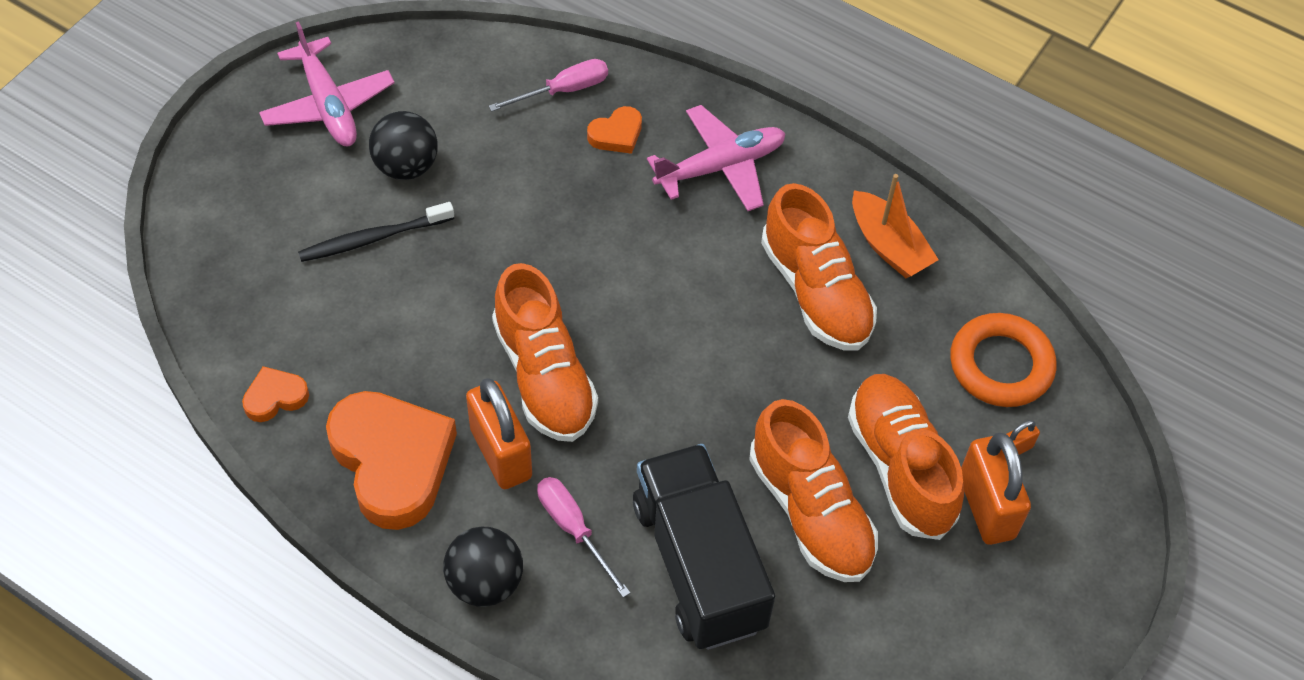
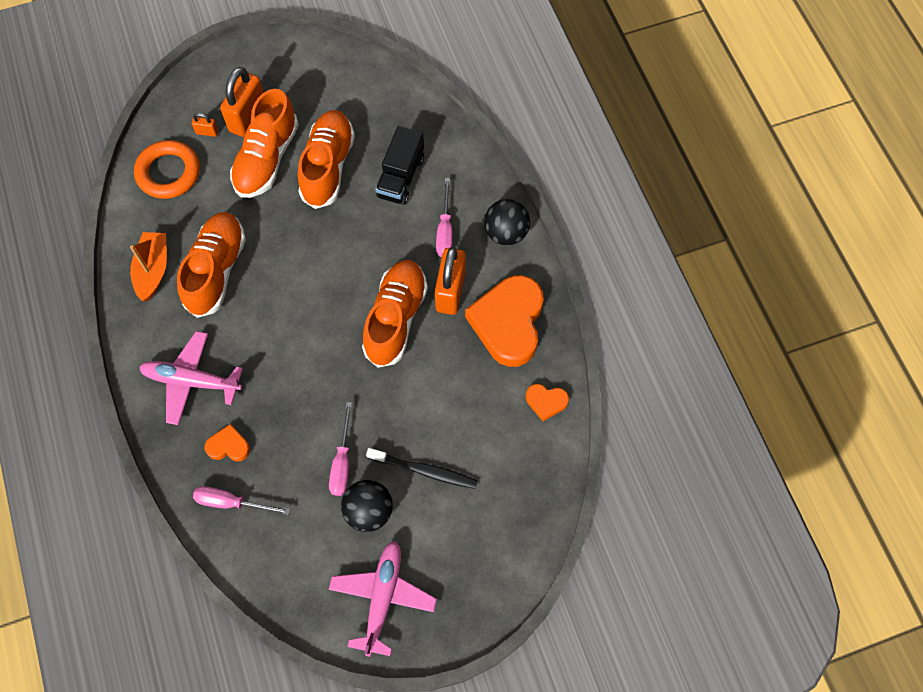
camera: 140 degrees left, 10 degrees up
(476, 192) = (342, 462): none -> pink screwdriver
(698, 565) = (401, 177): black truck -> black truck, size x0.64

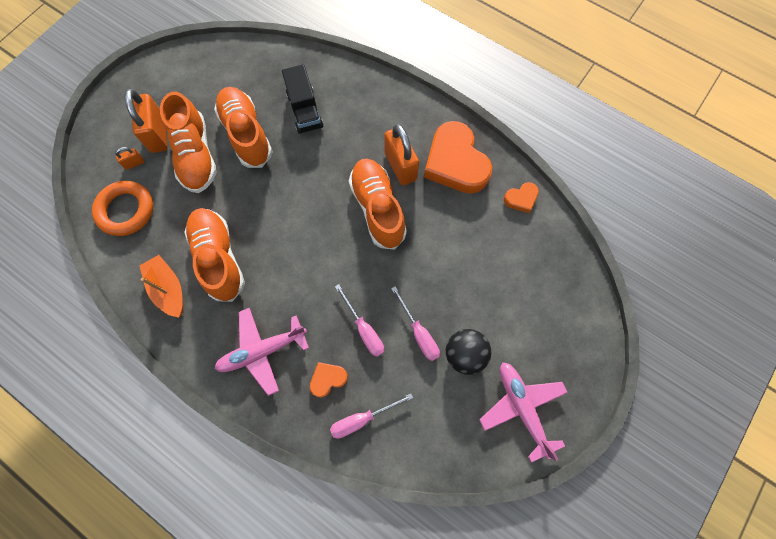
camera: 35 degrees left, 5 degrees up
(425, 471) = (480, 299): black toothbrush -> none
(445, 230) = (364, 128): pink screwdriver -> pink screwdriver (364, 329)
(506, 233) = (406, 105): black ball -> none

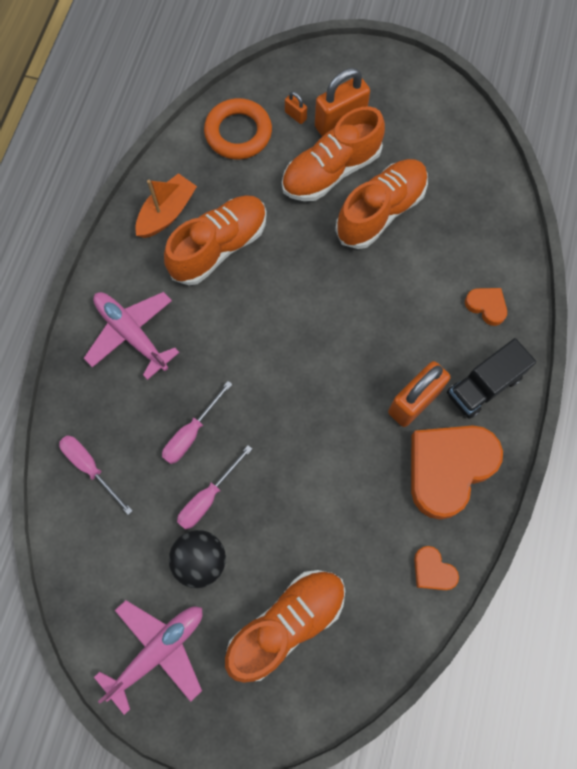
camera: 70 degrees right, 0 degrees up
(305, 110) = (441, 262): black truck -> black truck (484, 386)
(328, 379) = (122, 414): orange heart -> orange heart (486, 306)
(377, 208) = (346, 394): orange shoe -> orange shoe (287, 623)

